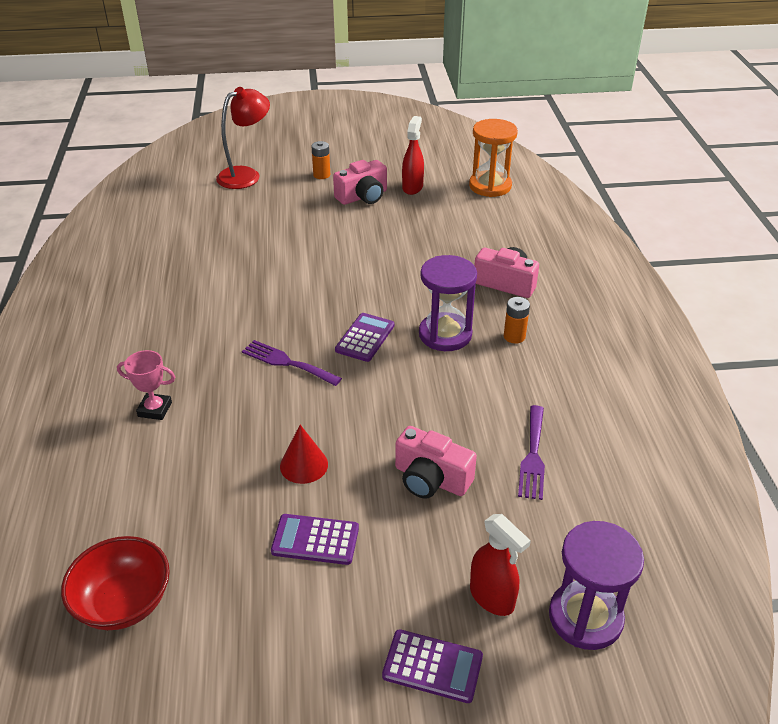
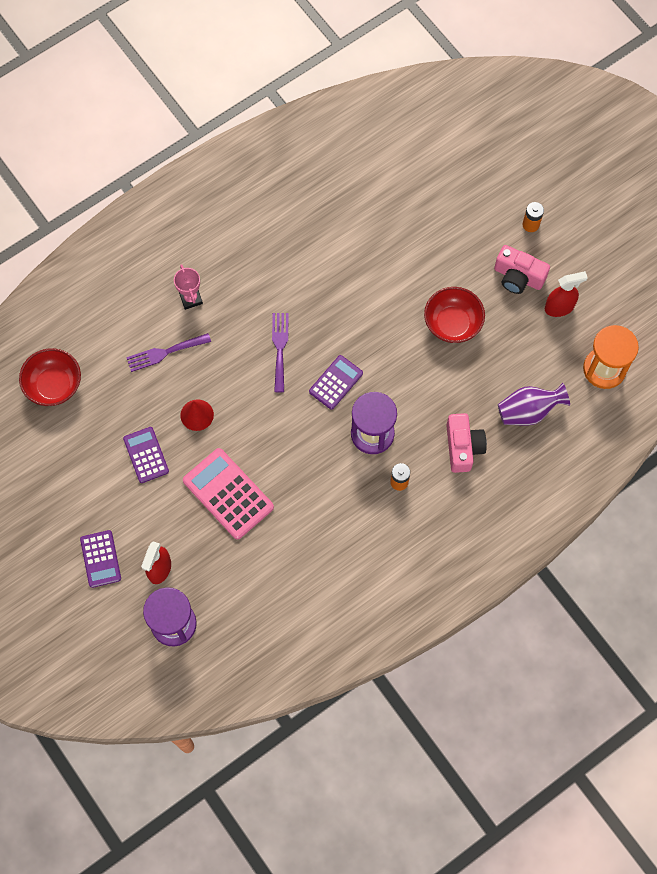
camera: 60 degrees right, 30 degrees up
(246, 175) = (490, 166): red lamp -> none
(365, 338) = (335, 382): purple calculator -> purple calculator turned 45 degrees counterclockwise
(372, 244) = (452, 323): none -> red bowl
(431, 479) = (228, 494): pink camera -> pink calculator
(498, 235) = (528, 411): none -> purple vase
(533, 456) = (283, 545): purple fork -> purple fork (165, 353)

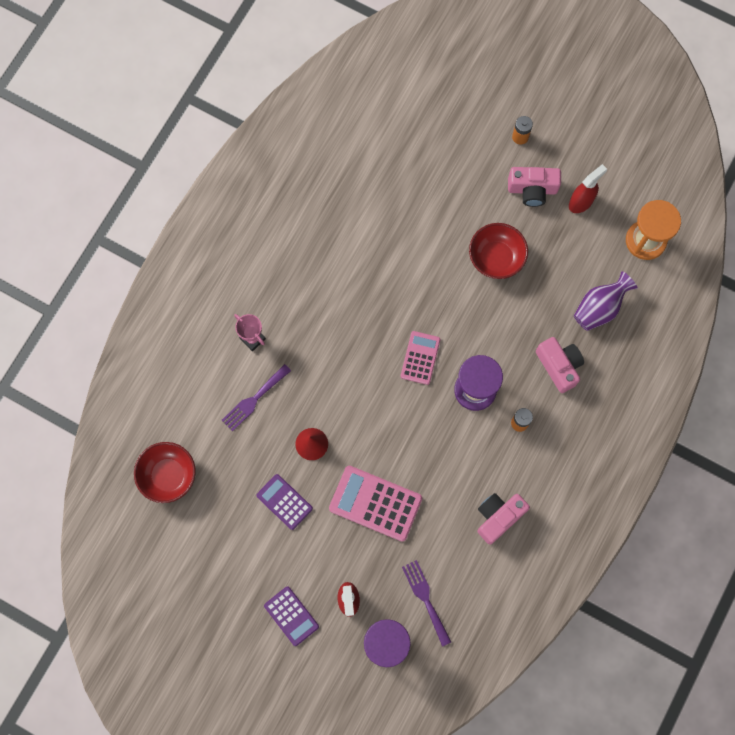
camera: 25 degrees left, 5 degrees up
(280, 348) = (355, 348): purple fork -> purple fork (425, 599)
(335, 382) = (420, 358): purple calculator -> pink calculator
(336, 558) = (498, 517): none -> pink camera

